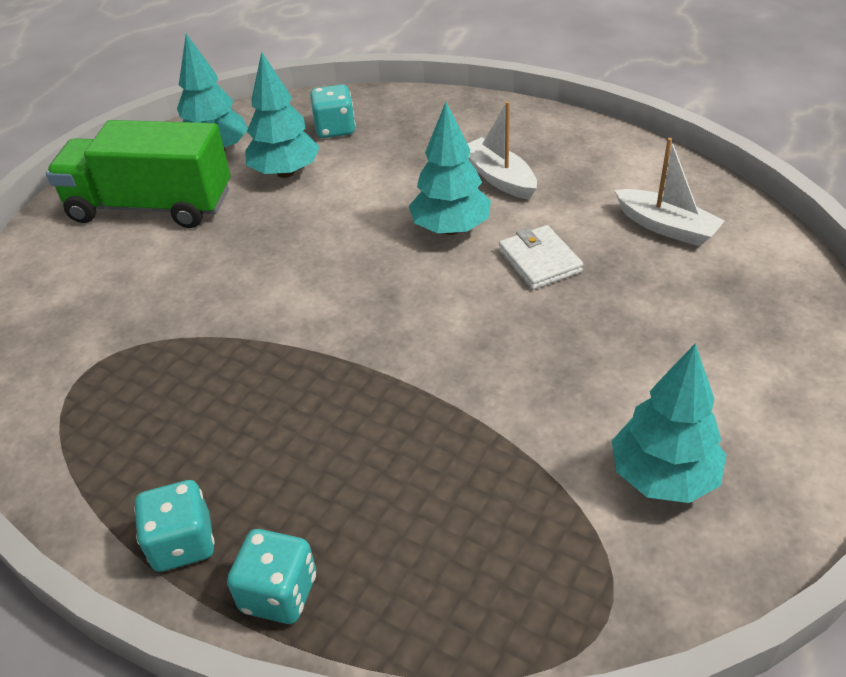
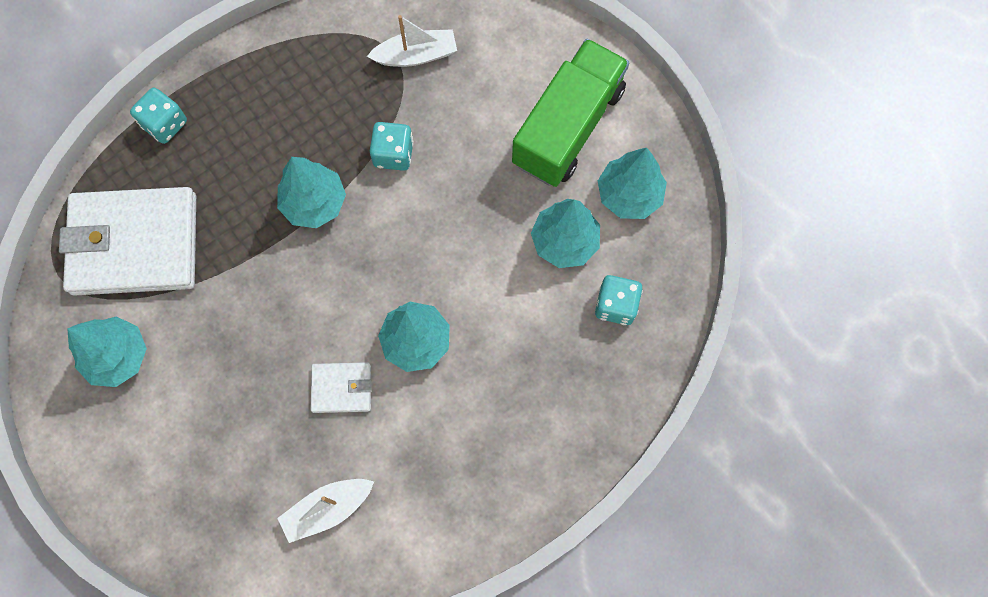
camera: 110 degrees right, 30 degrees up
(183, 543) = (223, 84): turquoise dice -> turquoise dice (393, 154)
(331, 365) = (314, 203): none -> turquoise tree
(495, 537) = (134, 244): none -> white wallet
(499, 178) = (463, 412): white boat -> white boat (416, 55)

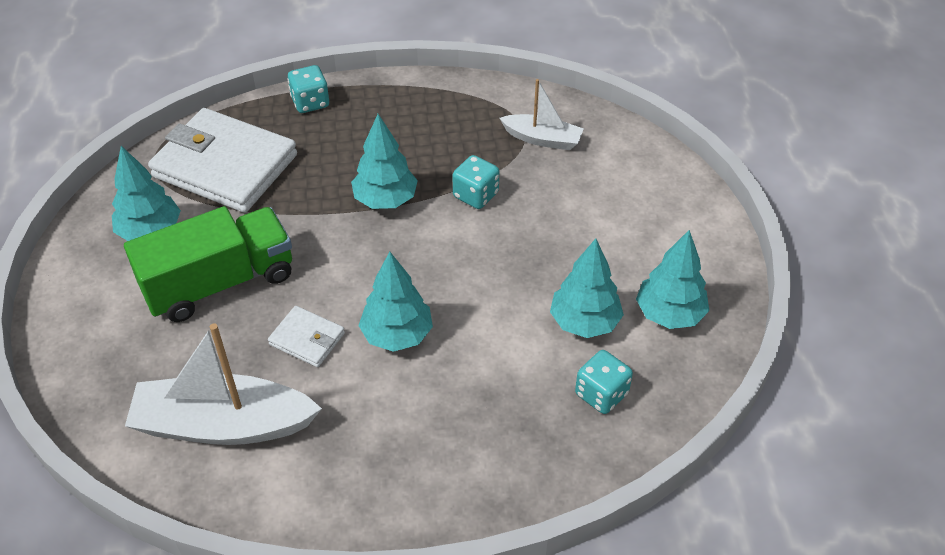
camera: 30 degrees right, 25 degrees down
(327, 509) = (223, 425): white boat -> white boat, size x1.78
(568, 126) = (644, 240): green truck -> green truck (219, 283)

